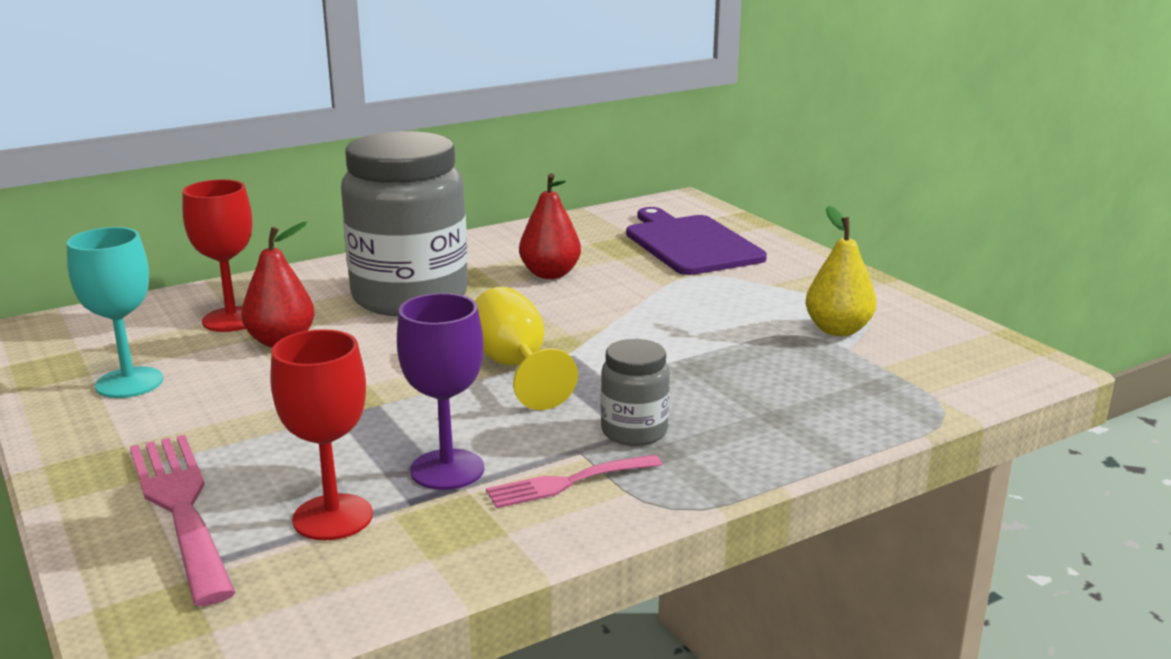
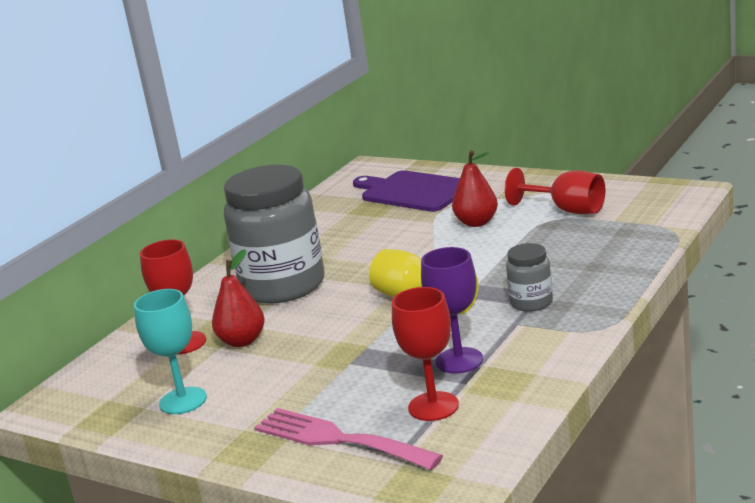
camera: 25 degrees left, 0 degrees up
(550, 274) = (352, 240): red pear -> red pear (476, 222)
(567, 482) = (532, 339): pink fork -> none
(838, 330) = (567, 210): yellow pear -> red goblet

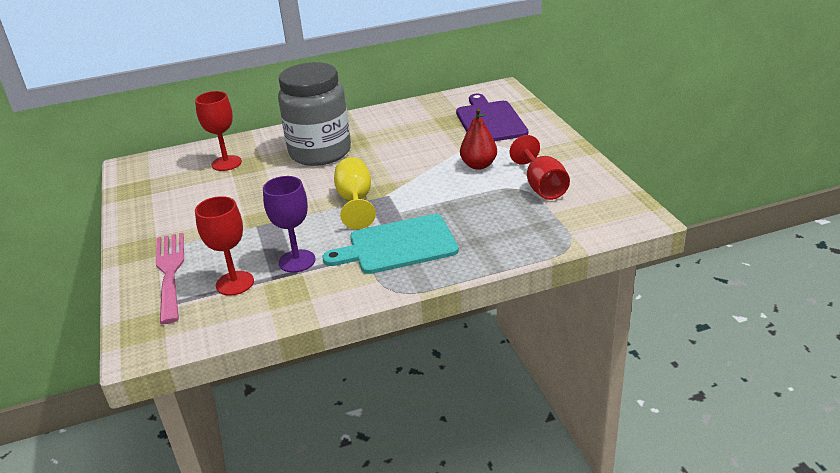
camera: 40 degrees right, 10 degrees up
(183, 401) = (167, 200): turquoise goblet -> none
(242, 341) = (246, 178): red pear -> none
(531, 303) = (397, 245): grey jar -> turquoise cutting board

